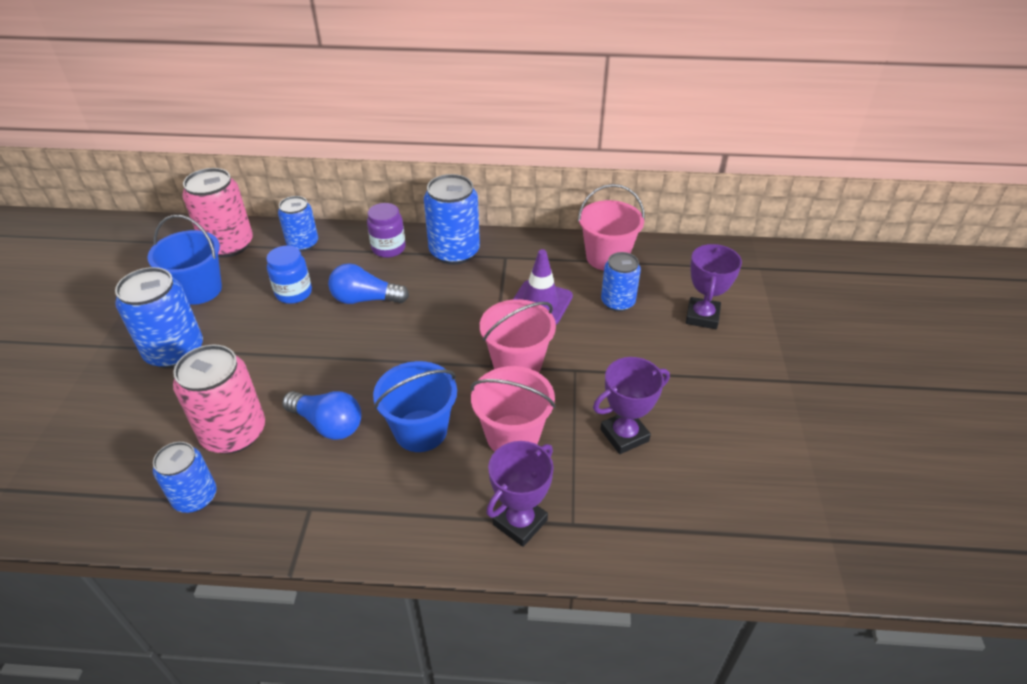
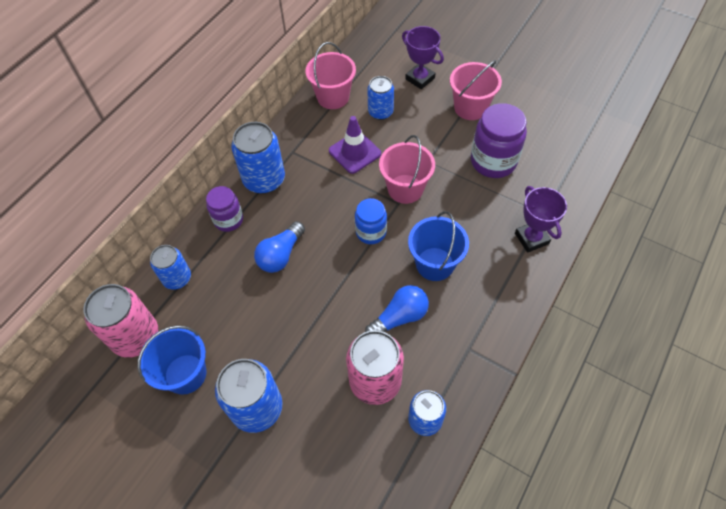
camera: 60 degrees left, 15 degrees up
(294, 293) = (239, 302): blue jar -> blue jar (371, 232)
(512, 436) = (465, 216): pink bucket -> pink bucket (470, 108)
(624, 435) = (493, 161): purple trophy -> purple jar

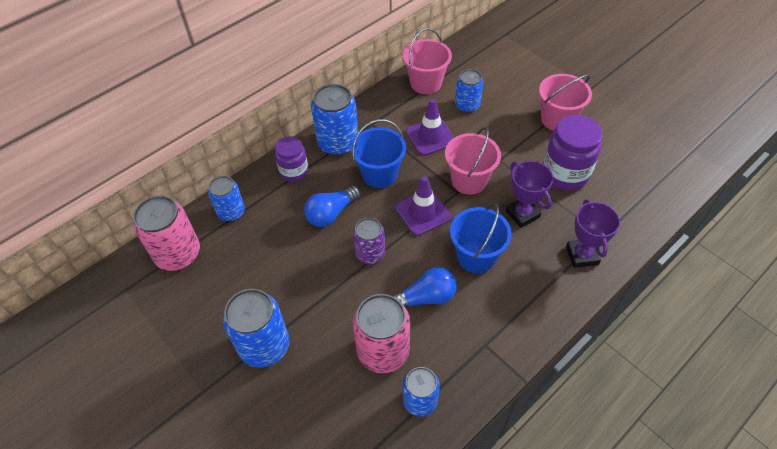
camera: 15 degrees right, 5 degrees down
(185, 374) = (210, 298): blue bucket -> blue bucket (379, 174)
(332, 287) = (370, 254): none -> purple can
(371, 232) = (423, 212): blue jar -> purple traffic cone
(420, 79) = (515, 83): purple trophy -> purple trophy (522, 214)

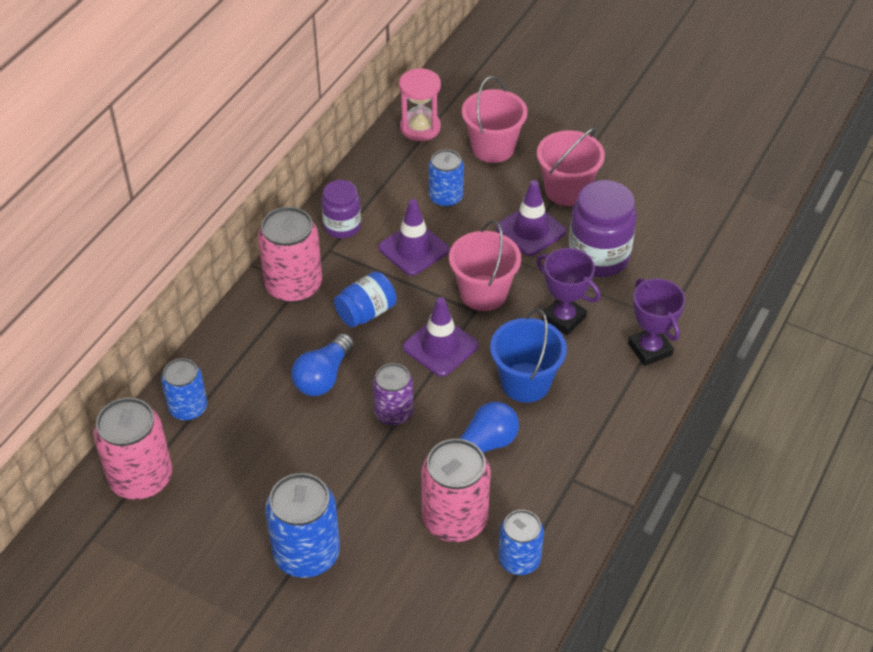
camera: 20 degrees left, 5 degrees down
(294, 171) = (250, 336): purple jar -> purple jar (342, 226)
(338, 143) = (293, 285): blue can -> pink can
(379, 174) = (366, 312): blue bucket -> blue jar
(426, 83) = (380, 179): pink bucket -> pink bucket (493, 148)
(467, 54) = (420, 128): none -> pink hourglass
(520, 142) = (530, 230): none -> purple traffic cone

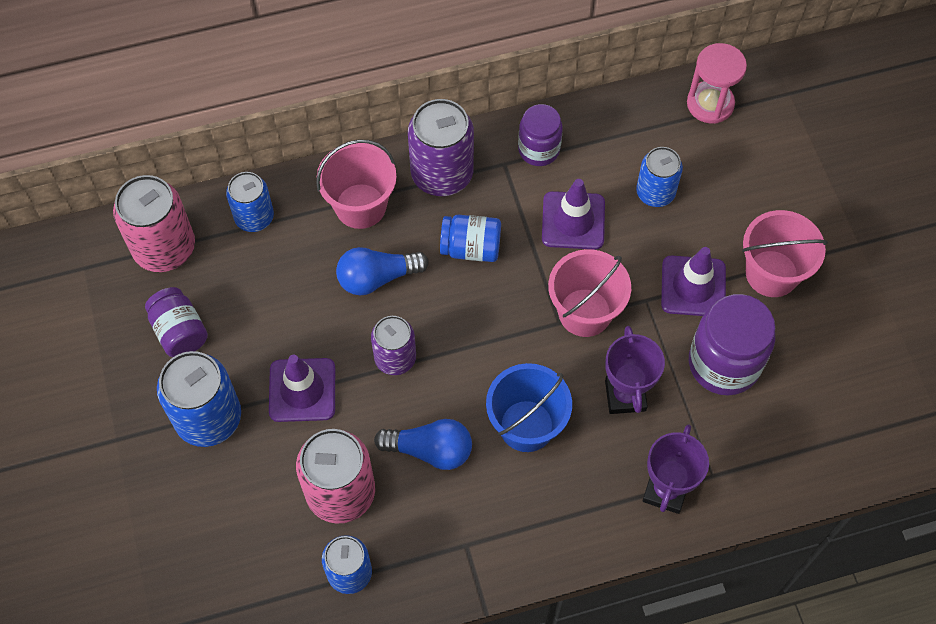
camera: 45 degrees right, 15 degrees up
(218, 519) = (180, 332): none -> purple jar
(293, 285) = (442, 174): pink can -> purple can
(440, 346) = (495, 331): purple traffic cone -> purple traffic cone (302, 390)
(493, 148) = (752, 176): pink bucket -> pink bucket (360, 206)

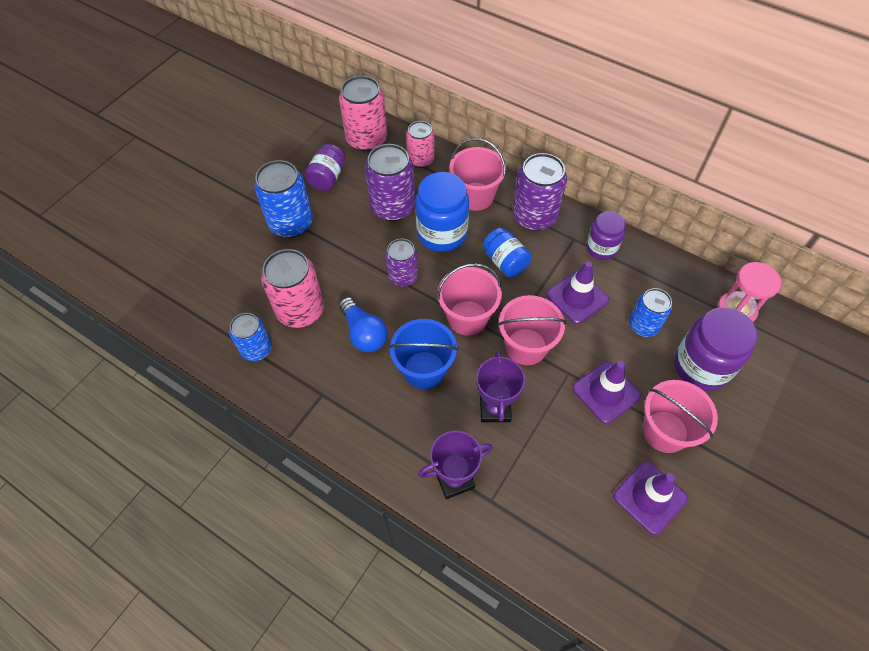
camera: 50 degrees right, 5 degrees down
(254, 217) = (421, 160): blue can -> pink can
(292, 297) = (392, 207): none -> purple can
(302, 390) = (344, 250): purple traffic cone -> purple traffic cone (650, 497)
(377, 278) = (442, 234): blue light bulb -> blue jar
(503, 337) = (467, 318): none -> pink bucket
(625, 395) = (495, 408): purple trophy -> purple trophy turned 45 degrees counterclockwise
(723, 363) = (573, 449): purple jar -> purple jar (701, 367)

